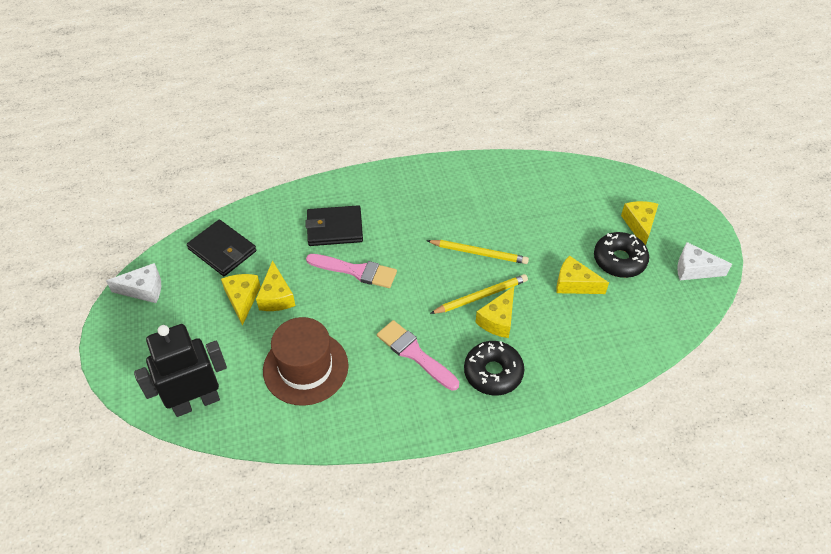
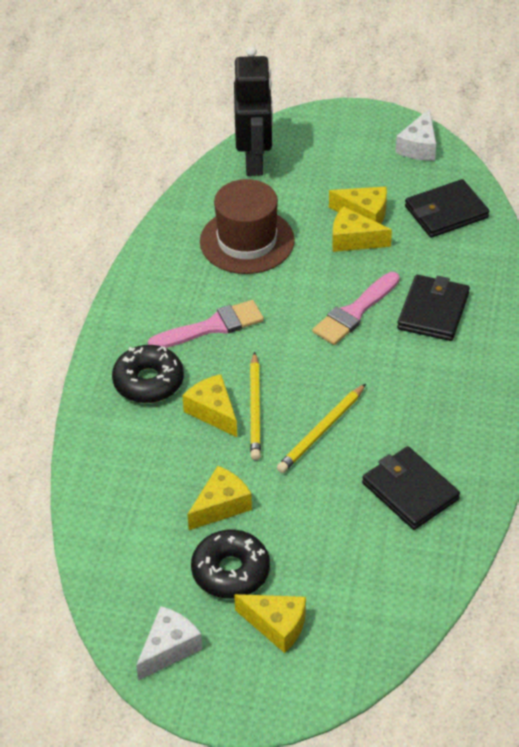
camera: 115 degrees right, 5 degrees down
(500, 196) = (410, 491): none -> black wallet

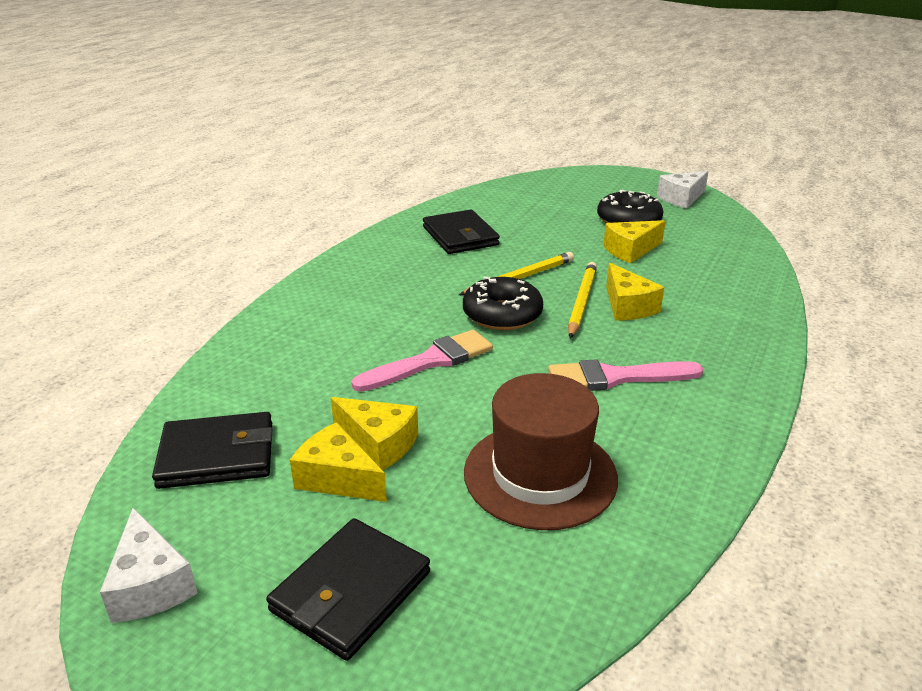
camera: 165 degrees left, 15 degrees down
(148, 382) = (700, 340): black donut -> black donut (502, 314)
(254, 161) = (477, 632): black robot -> none
(277, 626) = (598, 197): yellow cheese -> none
(419, 147) = (150, 585): white cheese -> white cheese turned 120 degrees clockwise
(433, 311) = (338, 346): black wallet -> black wallet (351, 592)

